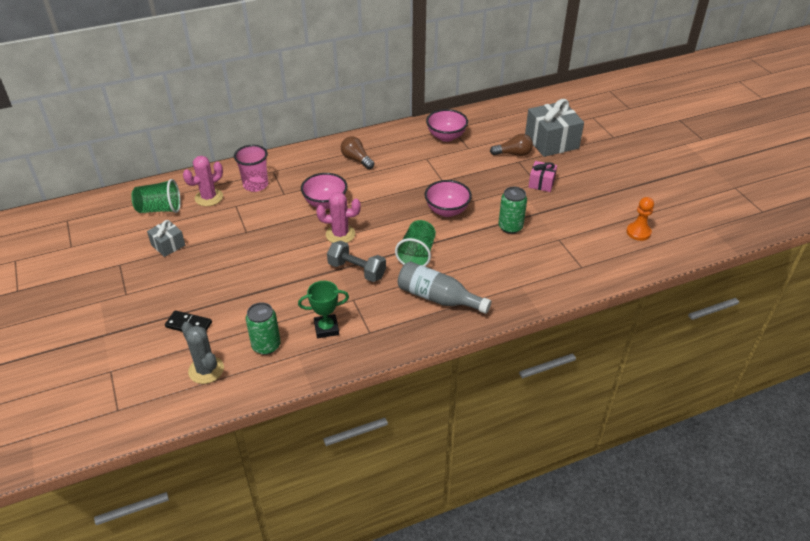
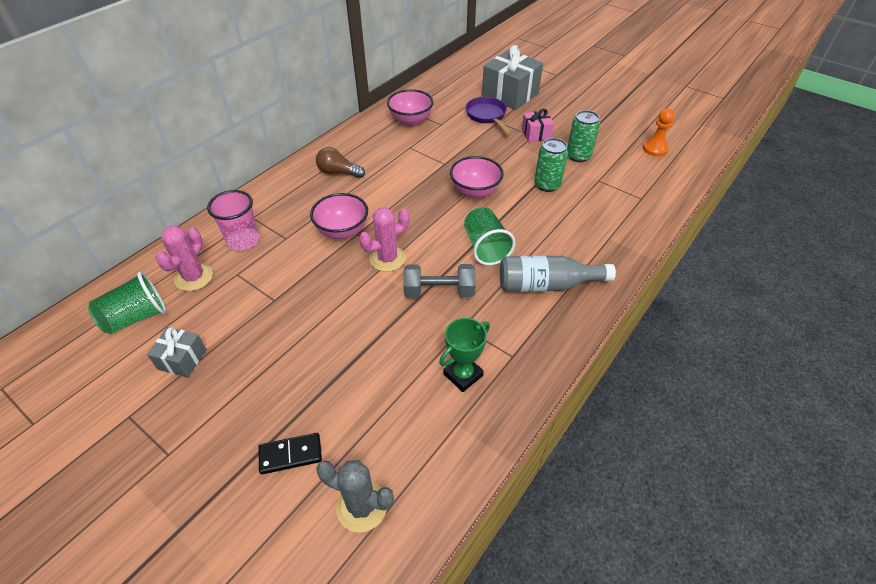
camera: 30 degrees left, 5 degrees up
(266, 346) = (411, 432): green can -> green can (578, 156)
(513, 154) = (487, 116): brown light bulb -> purple pan

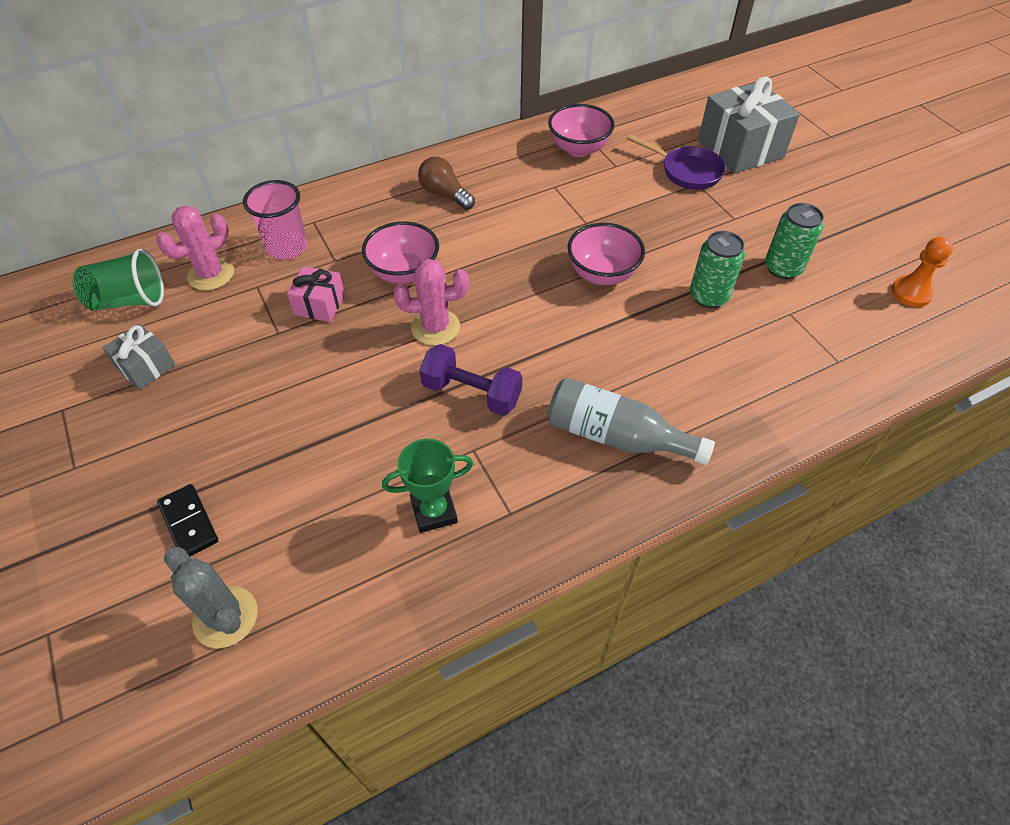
camera: 25 degrees right, 5 degrees up
(290, 454) = (189, 522): black domino -> black domino turned 45 degrees clockwise
(439, 291) = (471, 393): grey dumbbell -> purple dumbbell
(485, 247) = (567, 356): green cup -> none
(487, 116) = (687, 171): purple pan -> purple pan turned 120 degrees clockwise
(536, 134) = (740, 218): pink gift -> pink gift (319, 305)

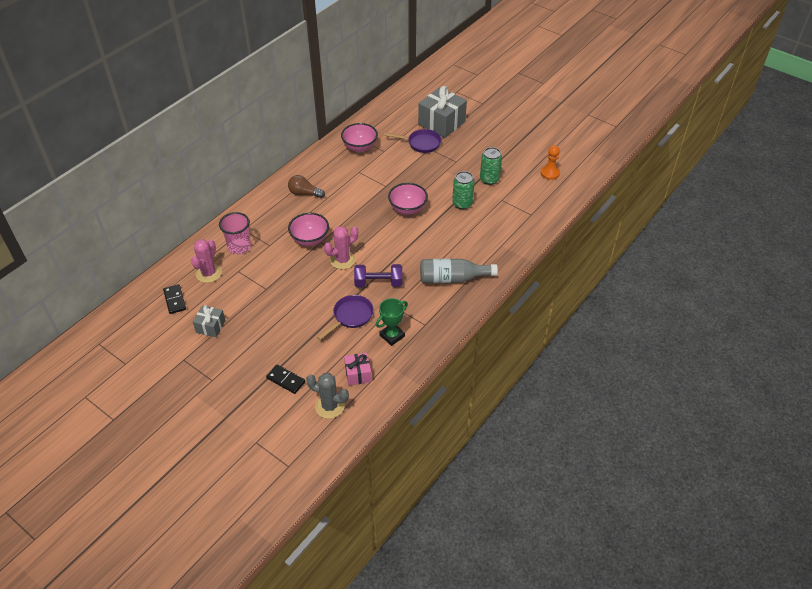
camera: 25 degrees left, 5 degrees down
(129, 300) = (175, 300): green cup -> black domino
(319, 305) = (277, 269): pink gift -> pink gift (358, 374)
(383, 440) = (350, 316): none -> purple pan

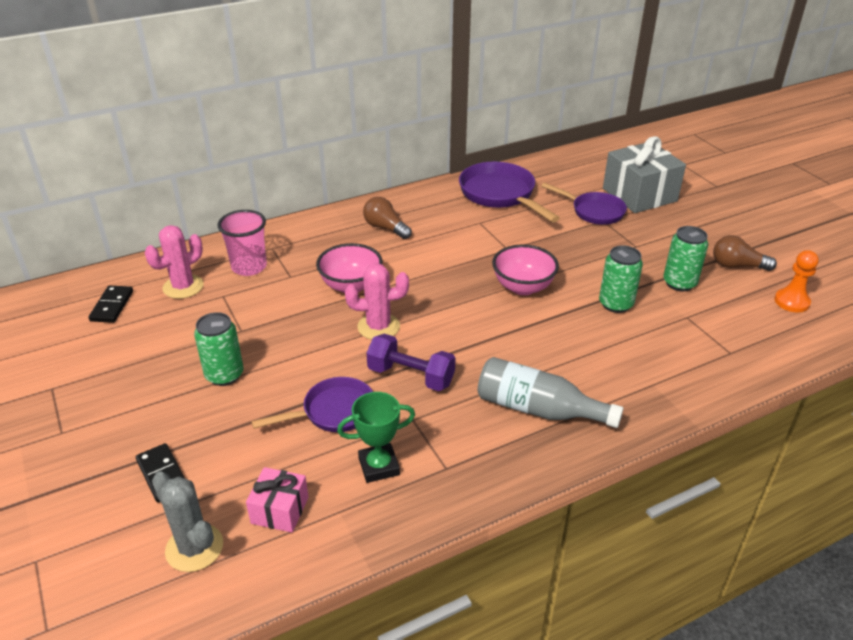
camera: 25 degrees right, 10 degrees down
(210, 326) = (126, 356): grey gift -> none
(277, 317) = (224, 375): none -> green can
(360, 147) = (500, 195): pink bowl -> purple pan
(514, 158) = (737, 266): none -> brown light bulb

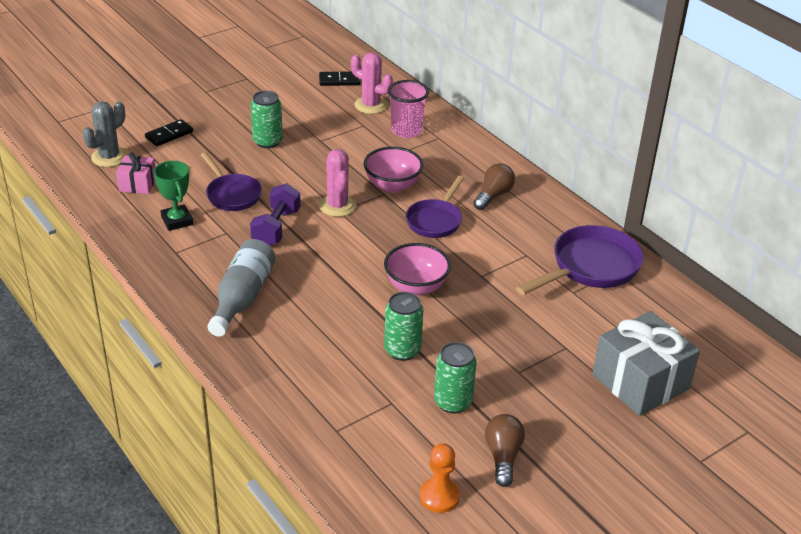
camera: 80 degrees right, 0 degrees up
(594, 211) = (583, 340): purple pan -> purple pan (435, 220)

